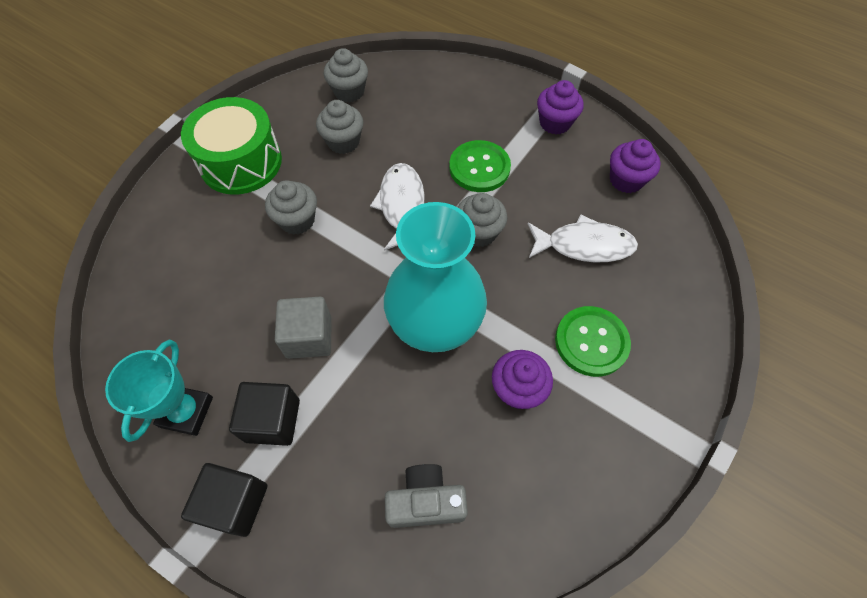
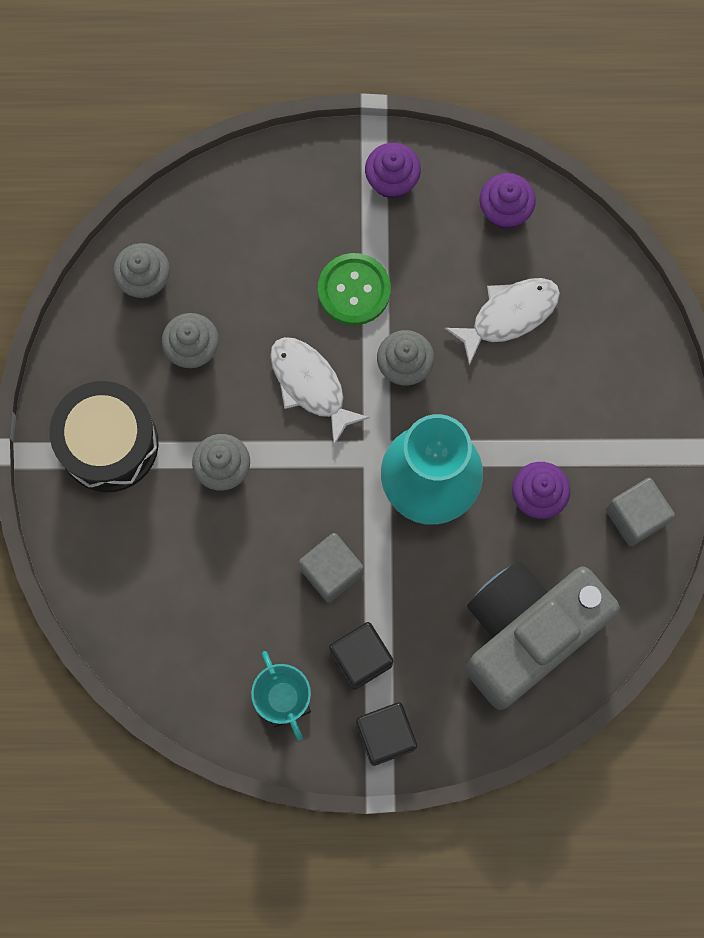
camera: 35 degrees left, 15 degrees up
(241, 162) = (108, 443): green drum -> black drum
(425, 501) = (527, 633): grey camera -> grey camera, size x2.15
(591, 342) = (571, 412): green button -> none
(596, 465) = (636, 516): none -> grey cube

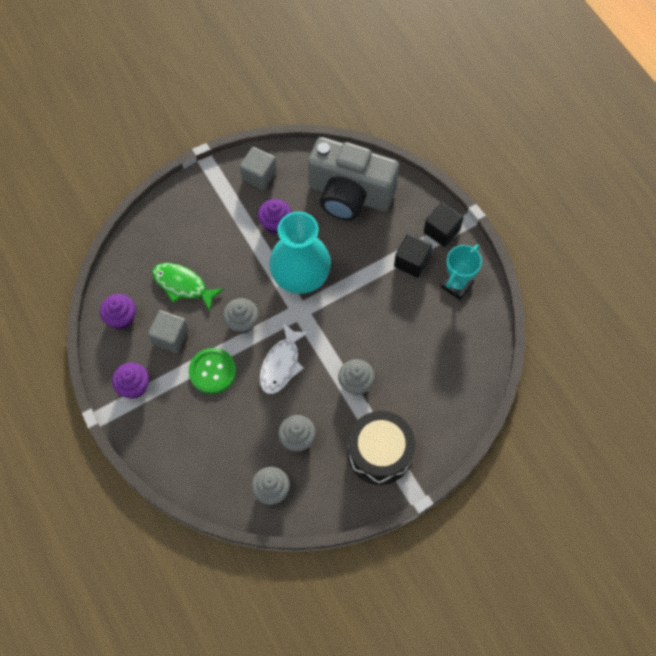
camera: 120 degrees left, 10 degrees down
(331, 571) = (376, 299): grey cube -> grey cube (170, 337)
(509, 315) = (183, 285): white fish -> green fish

